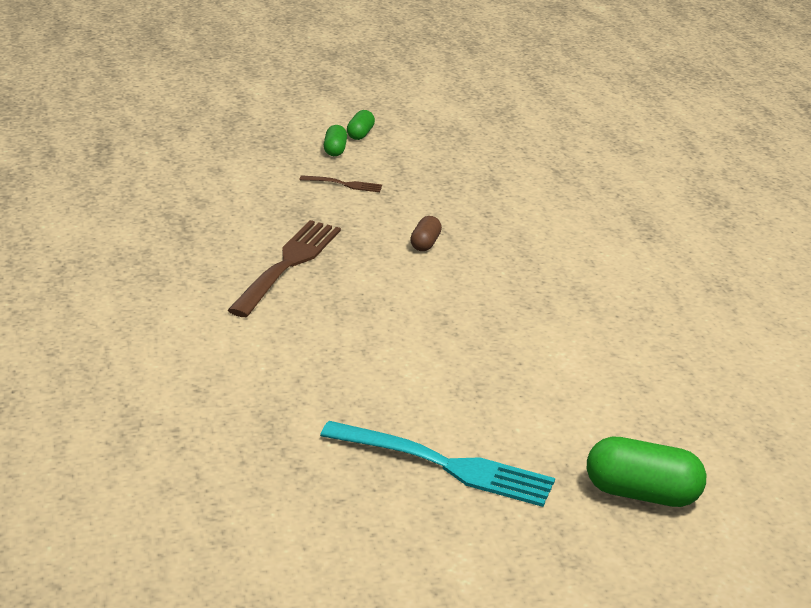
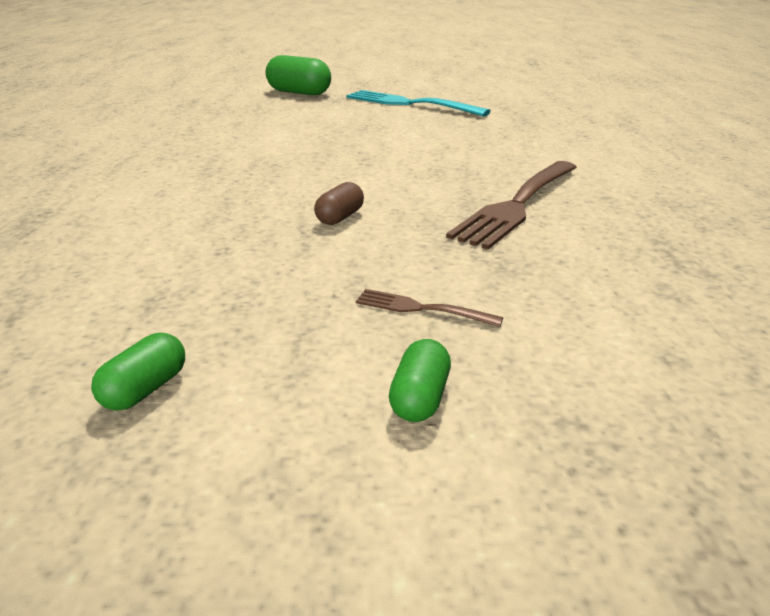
camera: 165 degrees left, 0 degrees up
(360, 134) = (341, 454): green capsule -> green capsule (145, 389)

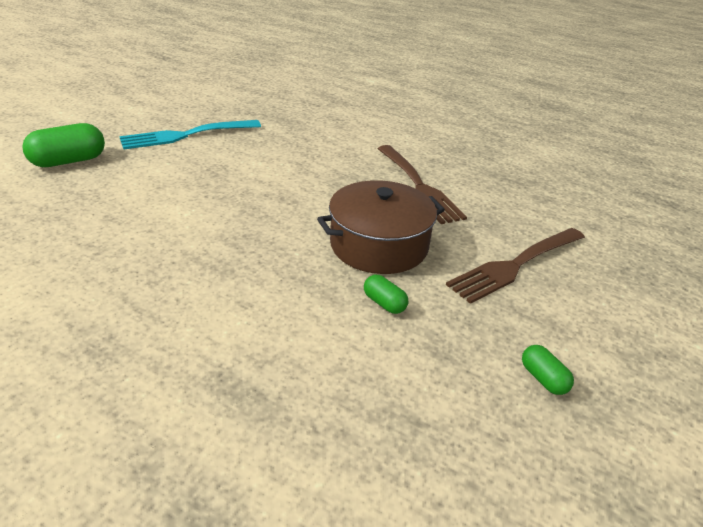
camera: 60 degrees left, 5 degrees up
(340, 217) = (379, 245): brown capsule -> brown pot
(419, 398) = (593, 297): green capsule -> green capsule (384, 303)
(422, 309) = (516, 264): brown fork -> brown fork, size x2.17

